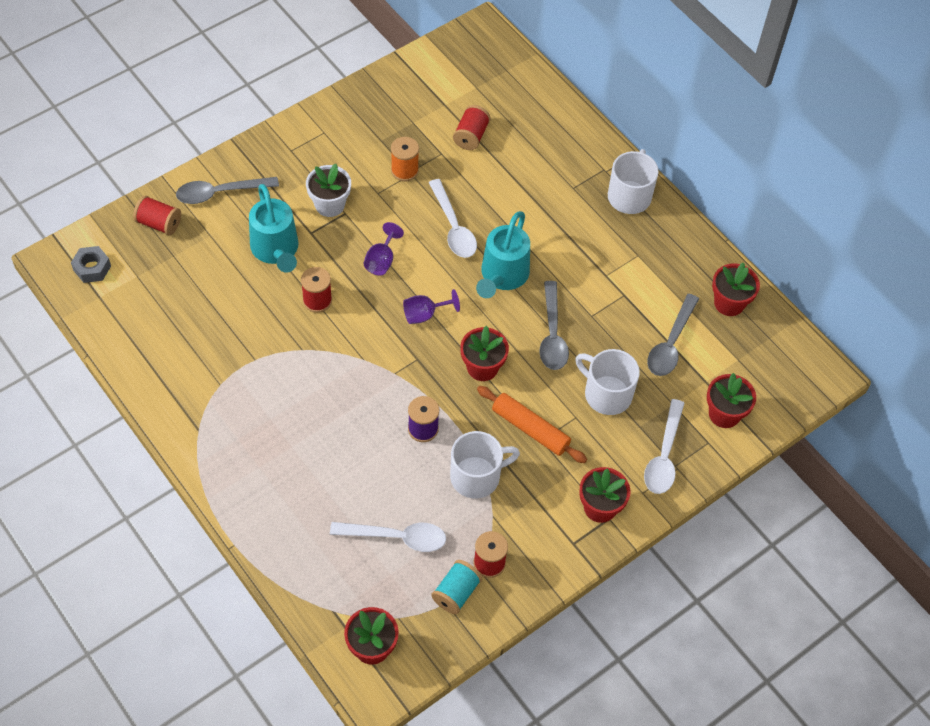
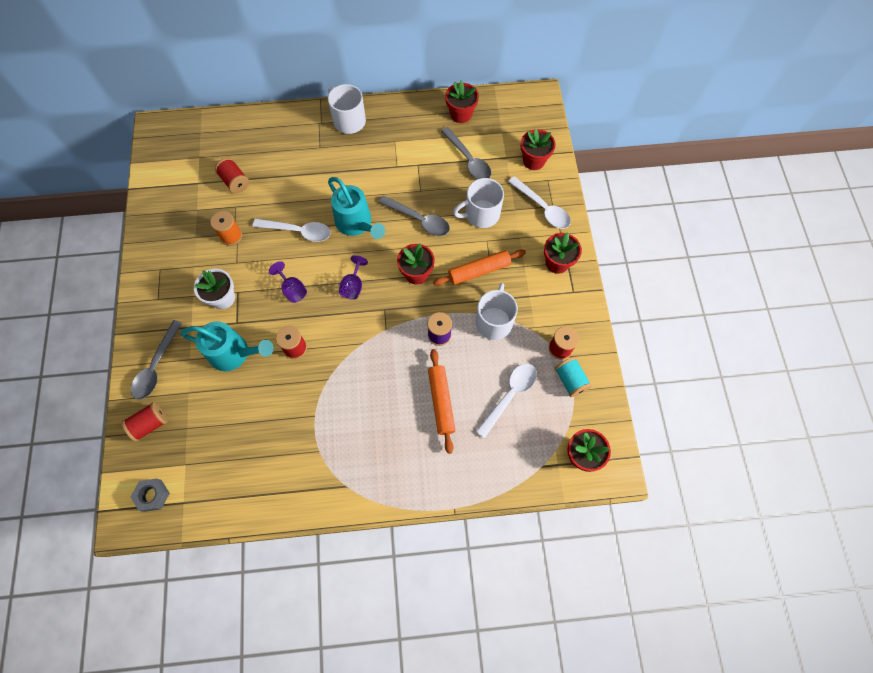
camera: 55 degrees left, 10 degrees up
(345, 471) = (441, 402): none -> orange rolling pin

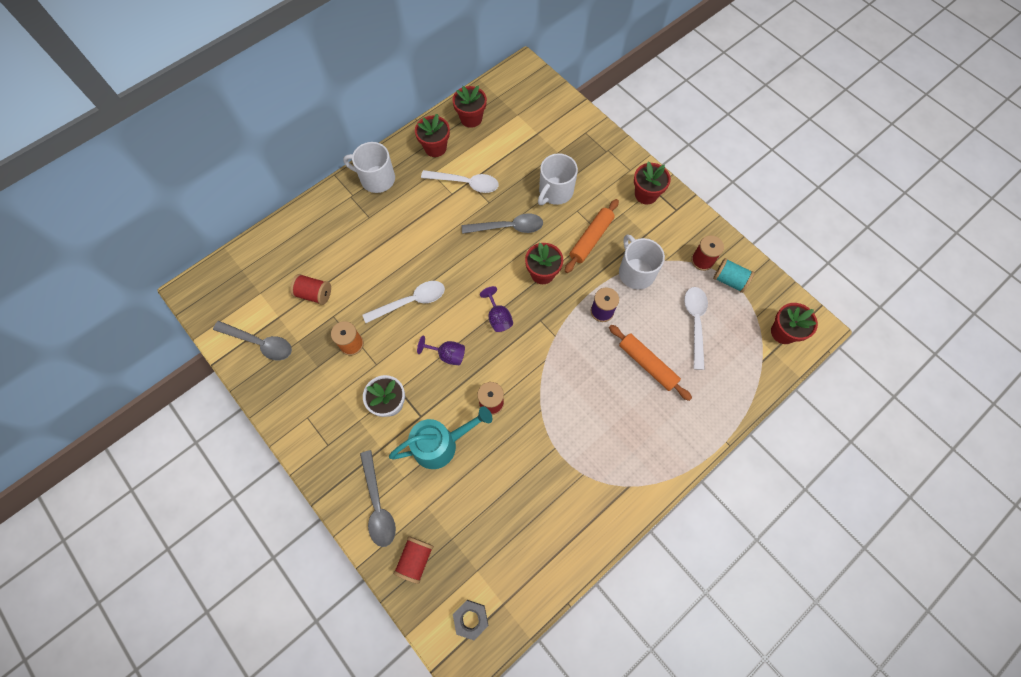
camera: 35 degrees left, 0 degrees up
(356, 224) = (457, 263): turquoise watering can -> none
(468, 160) = (509, 153): grey spoon -> grey spoon (260, 343)
(533, 160) = (562, 123): red flower pot -> red flower pot (435, 148)
(543, 208) = (600, 157): white spoon -> white spoon (466, 183)

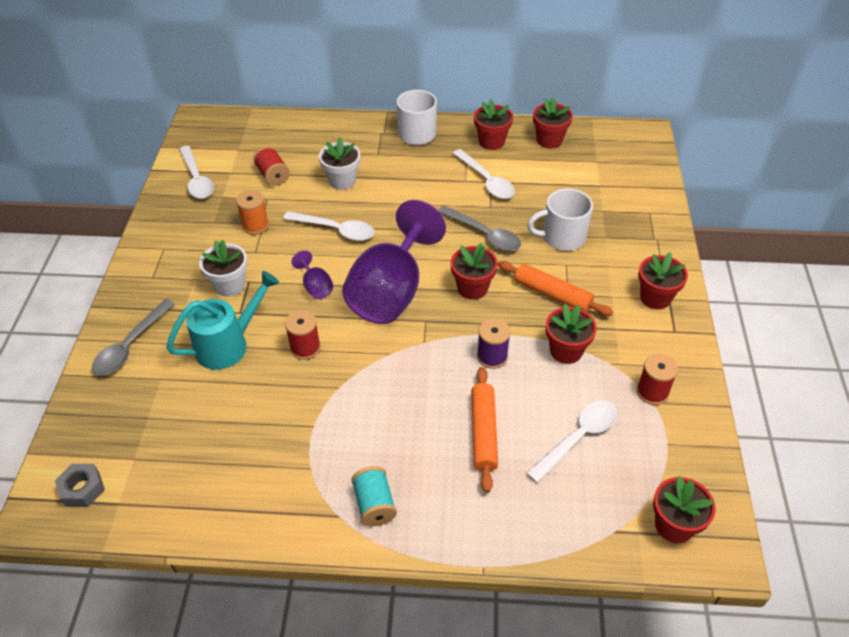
camera: 45 degrees right, 20 degrees down
(260, 343) = (197, 179): grey spoon -> white spoon
(369, 259) = (342, 180): none -> white flower pot
(415, 559) = (104, 407): red spool -> none
(441, 444) = (229, 344): turquoise watering can -> turquoise watering can turned 60 degrees counterclockwise
(498, 317) = (391, 292): purple goblet -> purple goblet, size x2.45
(591, 239) = (552, 294): orange rolling pin -> orange rolling pin turned 45 degrees clockwise
(636, 272) = (566, 351): white mug -> red flower pot
(729, 280) = (663, 431): turquoise spool -> turquoise spool (374, 504)

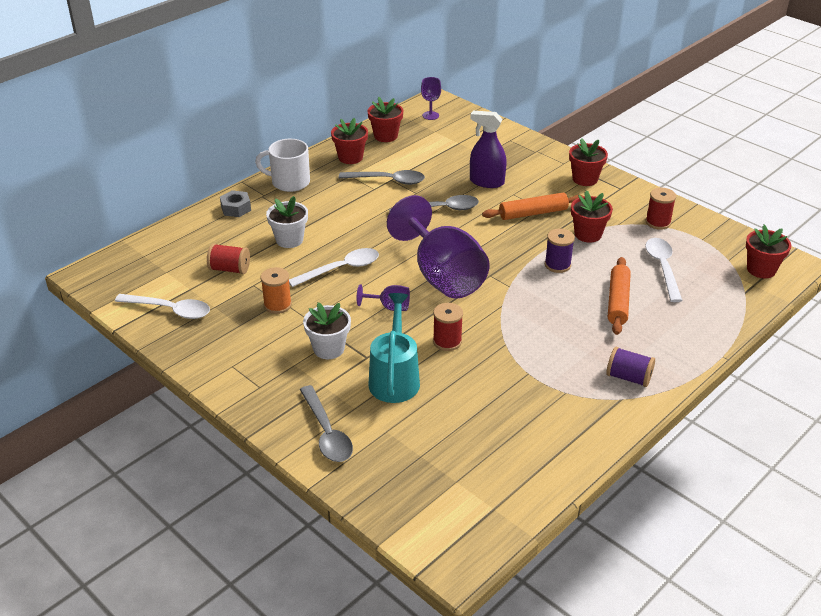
camera: 50 degrees left, 10 degrees down
(82, 489) = (456, 524): grey nut -> grey nut (236, 208)
(374, 504) = (628, 377): turquoise spool -> purple spool
(472, 288) = (485, 240): red flower pot -> none
(484, 432) = (618, 301): orange rolling pin -> orange rolling pin turned 60 degrees clockwise
(487, 181) = (388, 181): white spoon -> grey spoon
(562, 237) = (486, 182): white mug -> purple spray bottle
(617, 145) = (430, 115): none -> purple goblet

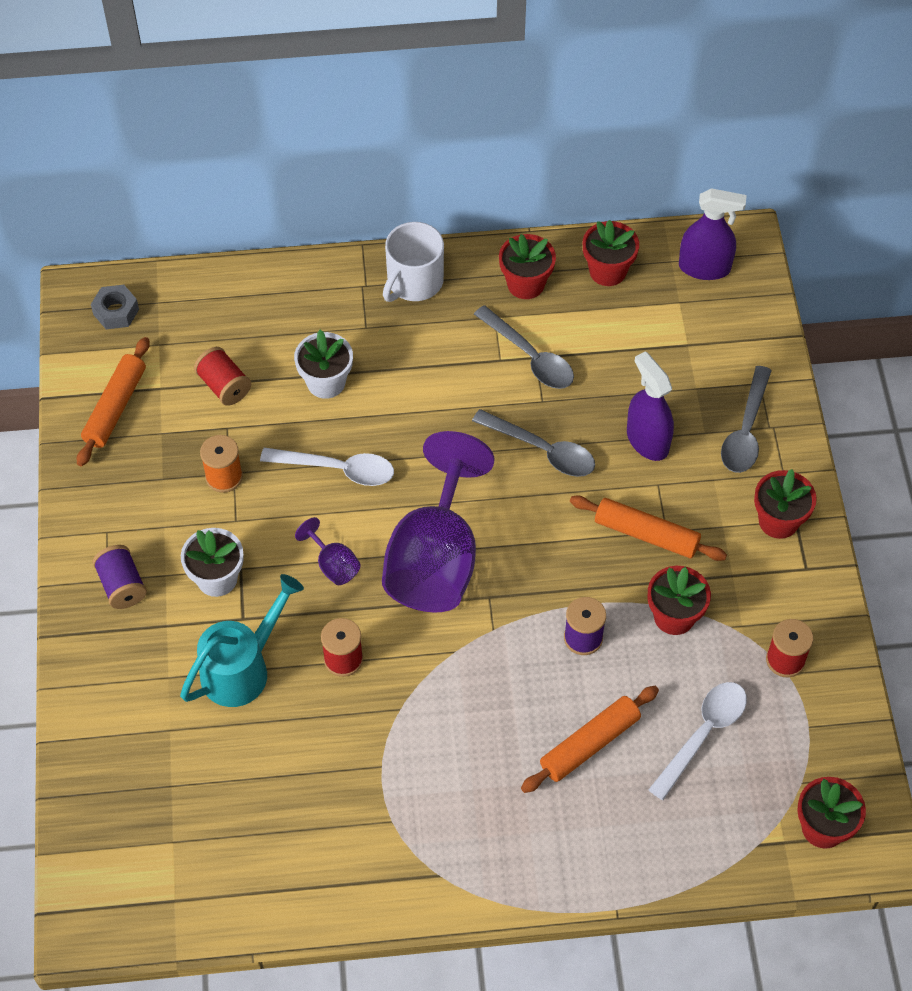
camera: 40 degrees right, 20 degrees up
(170, 310) = (115, 407): white spoon -> orange rolling pin
(236, 208) = (315, 288): grey nut -> grey nut (116, 312)
(289, 182) = (414, 282): white mug -> white mug turned 105 degrees counterclockwise
(327, 433) = (114, 689): grey spoon -> grey spoon (745, 431)
(430, 115) = (704, 267): purple goblet -> purple spray bottle
(628, 377) = (478, 855): purple spool -> purple spool (122, 586)

